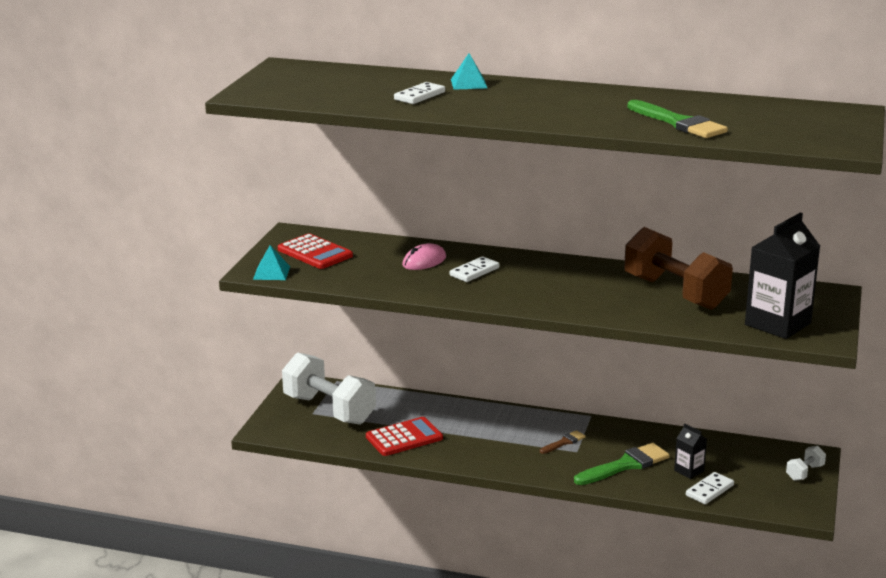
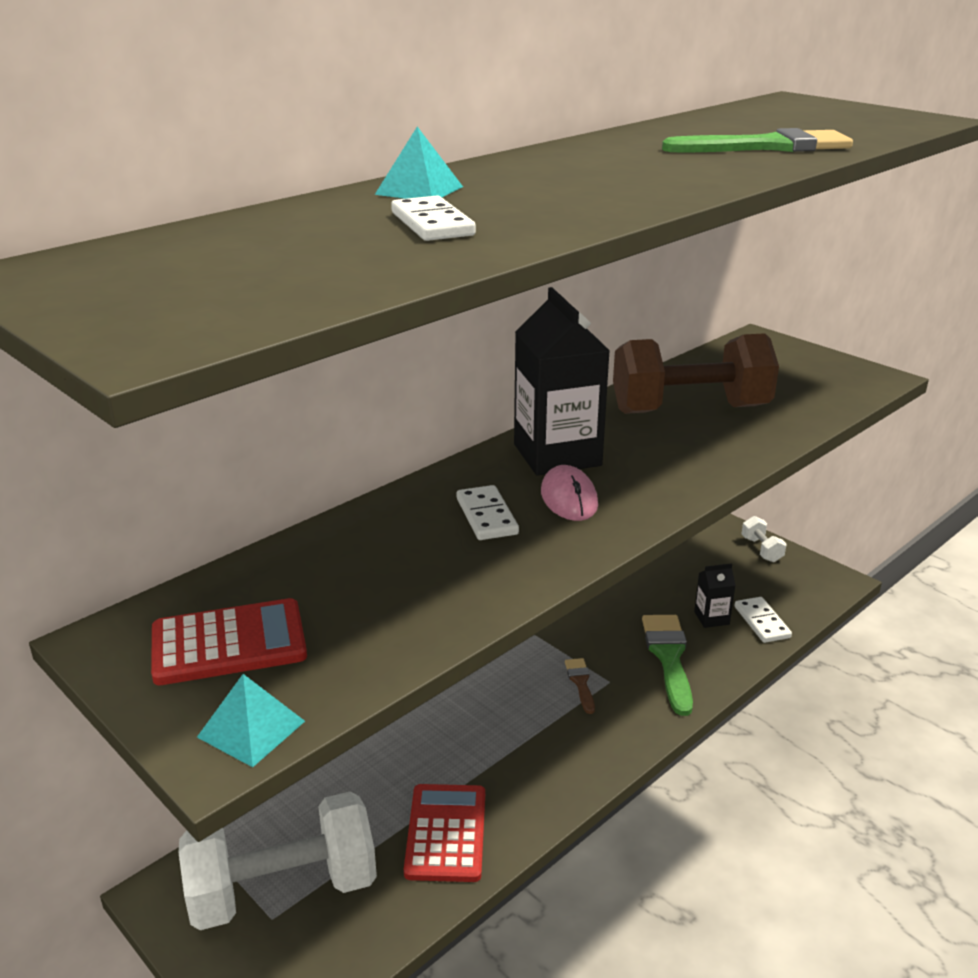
camera: 60 degrees left, 5 degrees up
(424, 261) = (400, 545): pink mouse -> pink mouse (569, 499)
(777, 324) = (820, 386): black carton -> black carton (557, 455)

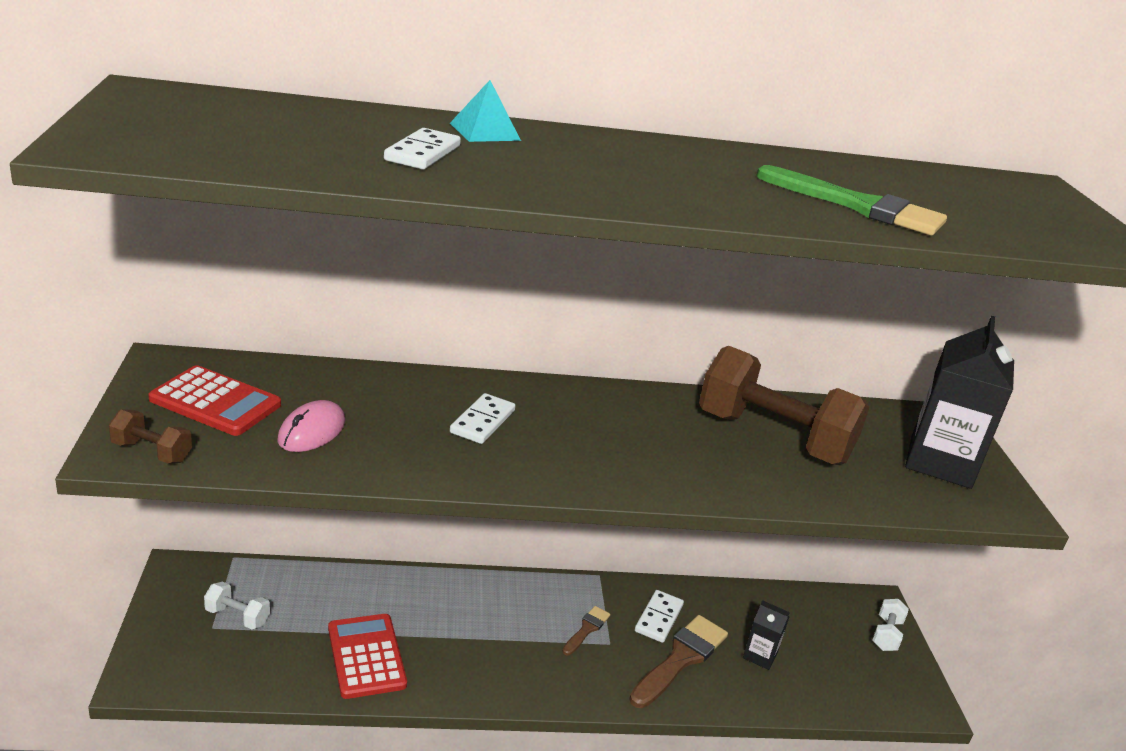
camera: 35 degrees right, 0 degrees up
(251, 729) = (151, 452): turquoise pyramid -> brown dumbbell
(283, 890) = (237, 616): white dumbbell -> white dumbbell, size x0.43
(446, 833) = (366, 656): red calculator -> red calculator turned 60 degrees counterclockwise
(557, 455) = (605, 411): black carton -> black carton (940, 462)
(569, 499) = (558, 443): pink mouse -> pink mouse (311, 431)
(668, 657) = (681, 658): green brush -> brown brush
(762, 622) = (801, 687): white domino -> white domino (659, 618)

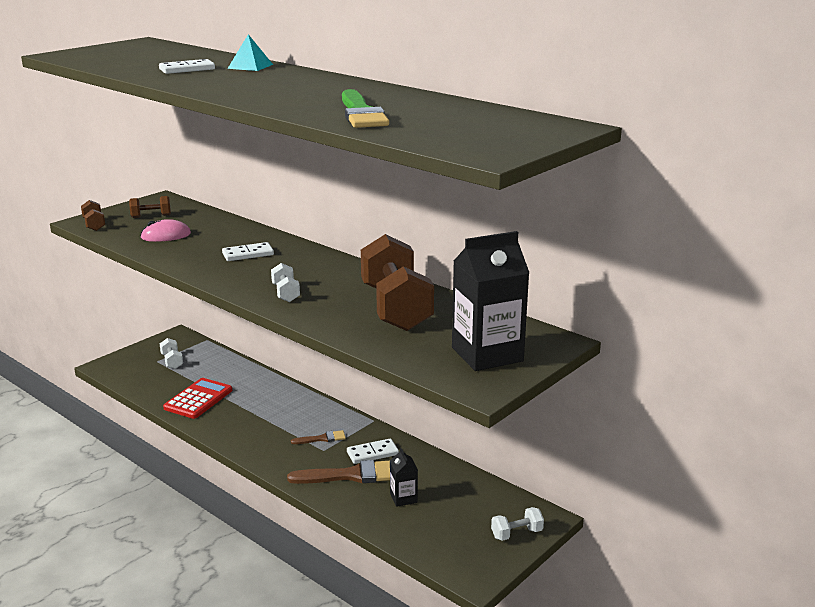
camera: 50 degrees right, 5 degrees down
(215, 402) = (151, 216): red calculator -> brown dumbbell
(641, 466) = (286, 293): none -> white dumbbell

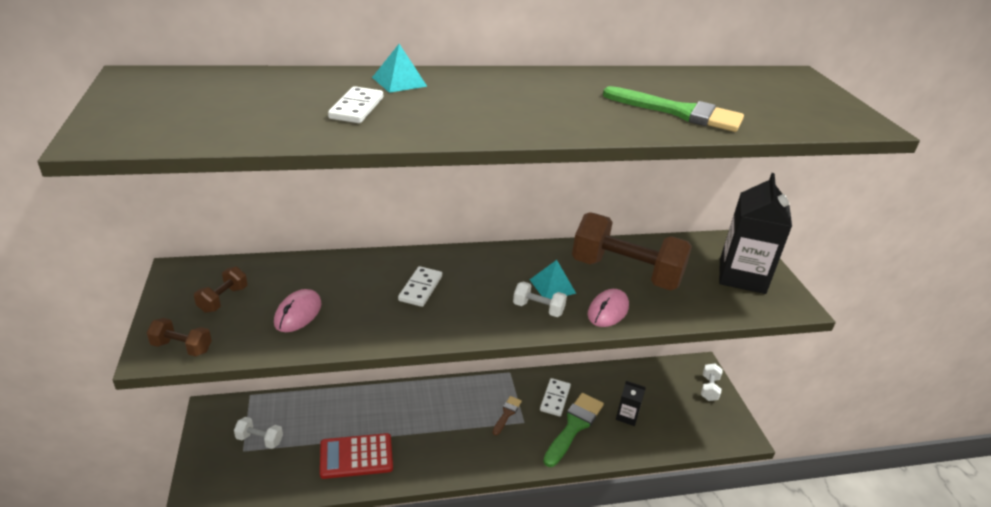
camera: 55 degrees left, 10 degrees up
(198, 399) = (356, 456): red calculator -> red calculator turned 75 degrees counterclockwise
(325, 289) = (552, 286): none -> turquoise pyramid
(325, 316) = (608, 311): none -> pink mouse
(351, 475) = (574, 426): brown brush -> green brush

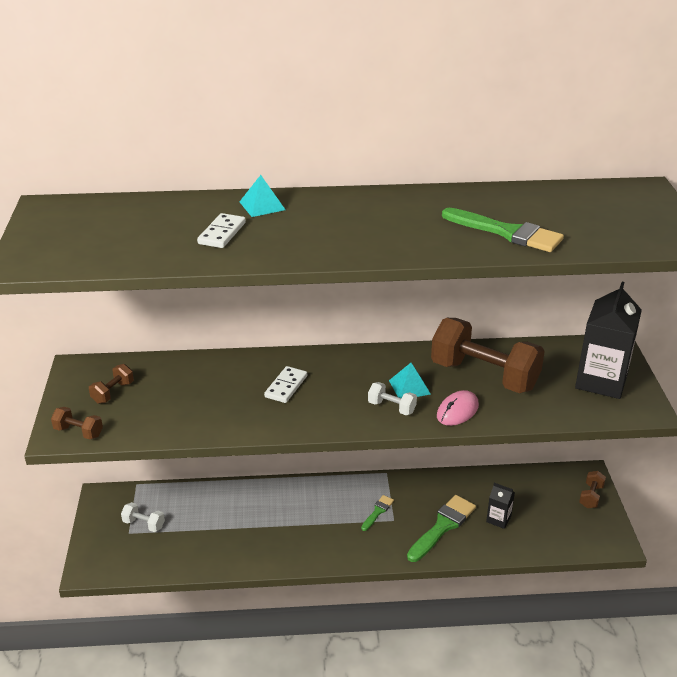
camera: 10 degrees right, 0 degrees up
(298, 313) = (176, 406): pink mouse -> none
(356, 456) = (230, 543): red calculator -> none
(507, 414) = (378, 511): brown brush -> green brush
(555, 398) = (428, 499): white domino -> none
(709, 388) = (591, 496): white dumbbell -> brown dumbbell

